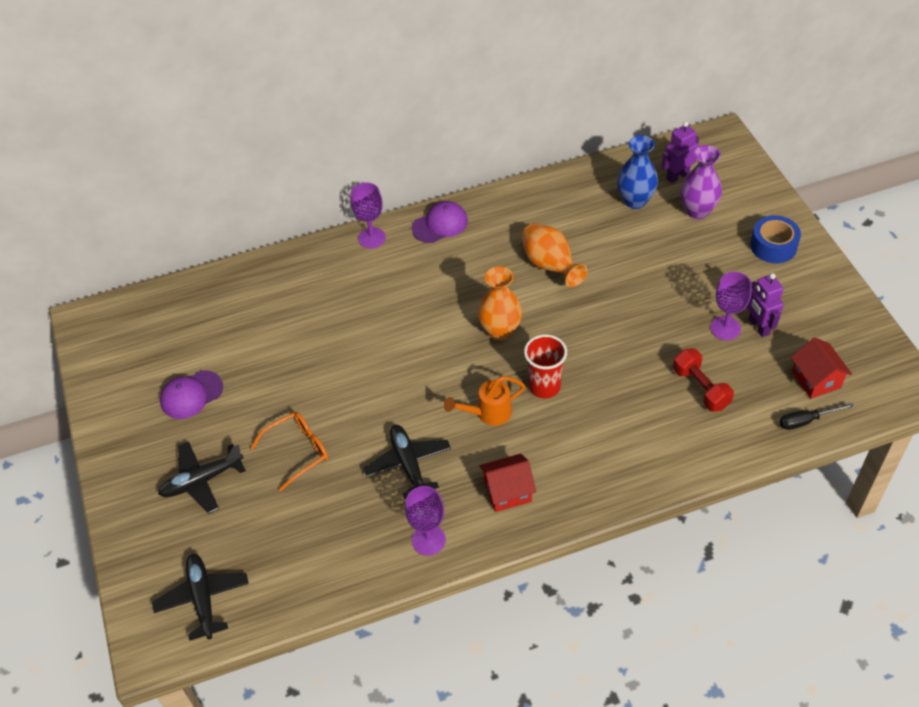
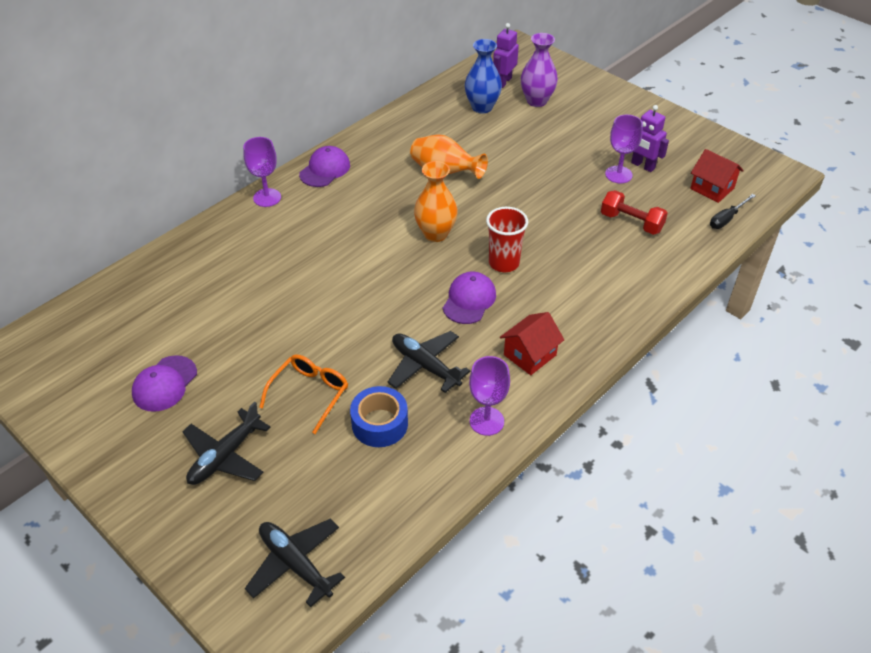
camera: 30 degrees left, 5 degrees down
(488, 413) = (469, 300): orange watering can -> purple cap
(773, 246) = (612, 108): blue tape -> blue tape (379, 424)

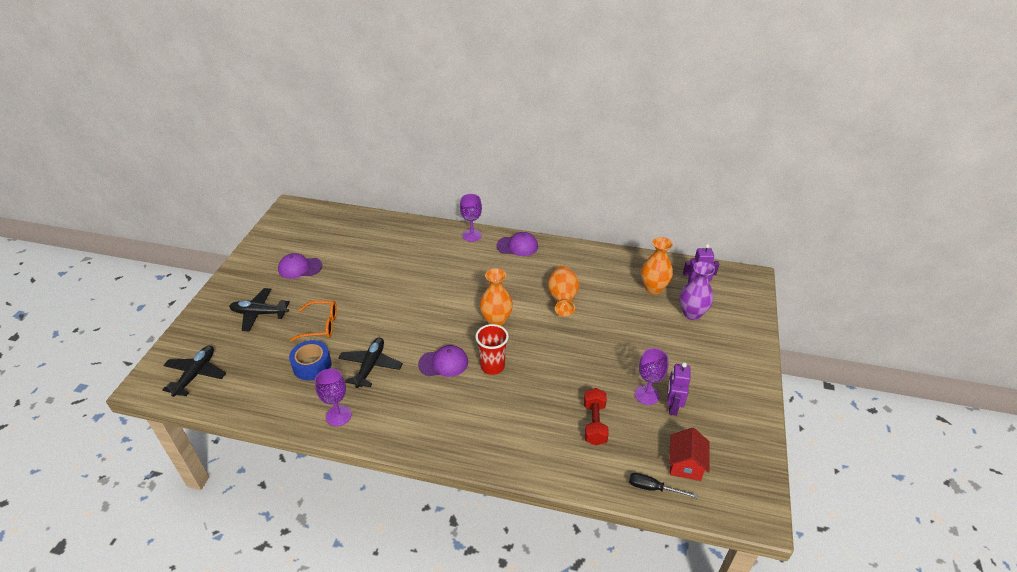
camera: 60 degrees right, 5 degrees down
(482, 107) = (653, 288): blue vase -> orange vase
(530, 355) = (410, 415): red house -> none

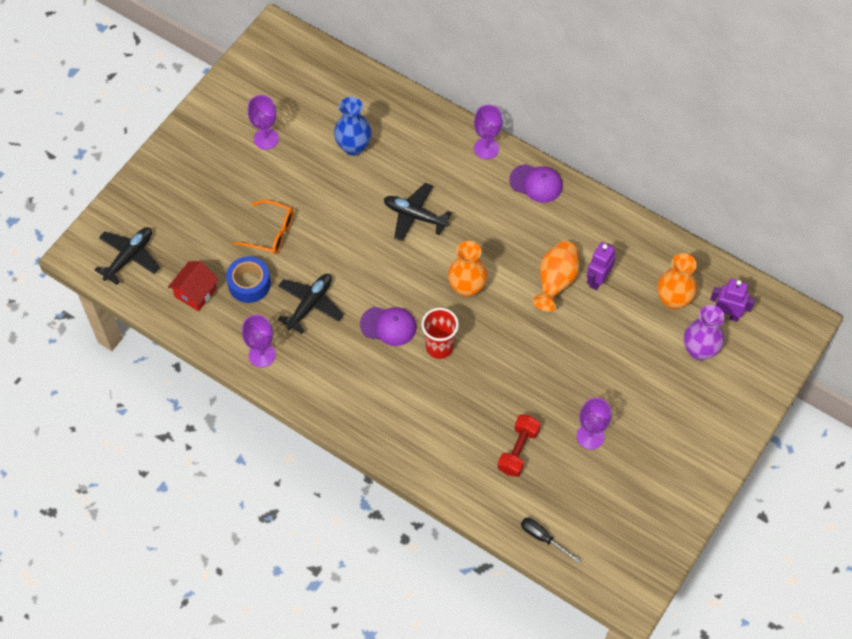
camera: 20 degrees right, 20 degrees up
(259, 313) = (208, 194): black plane -> black plane (415, 216)
(300, 268) = (266, 139): purple cap -> purple goblet
(371, 257) = (353, 147): none -> blue vase
(672, 406) = (610, 459): purple robot -> purple robot (597, 280)
(685, 464) = (589, 525): red house -> red house (196, 292)

